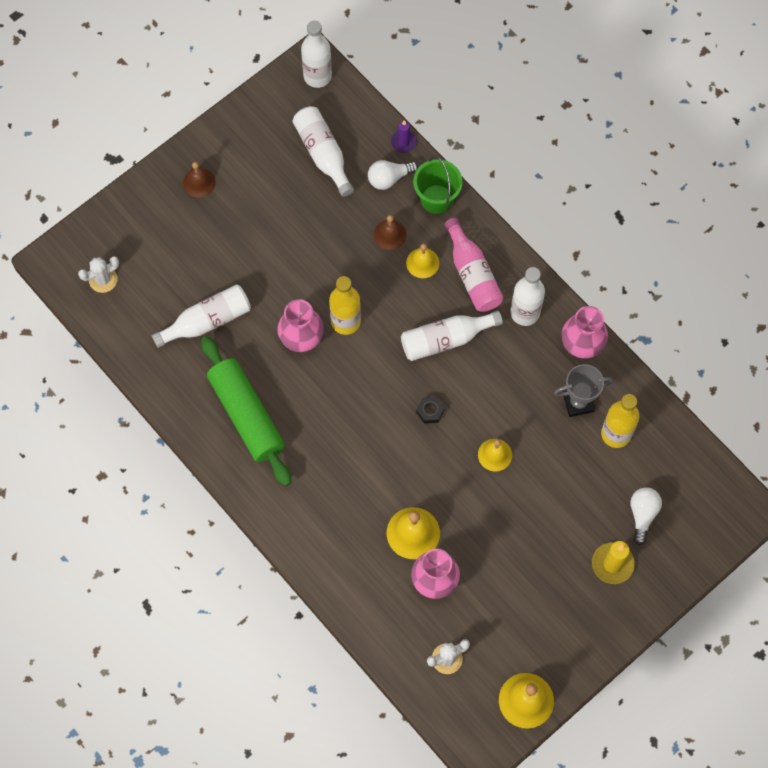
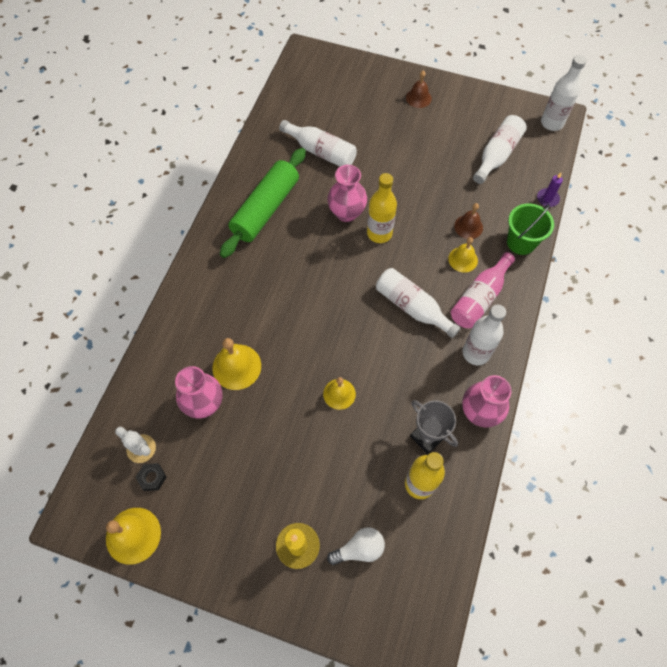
camera: 60 degrees right, 5 degrees down
(103, 279) = (311, 83): white cactus -> none
(389, 178) = (512, 204): white light bulb -> none
(430, 411) = (345, 326): black nut -> black nut (152, 478)

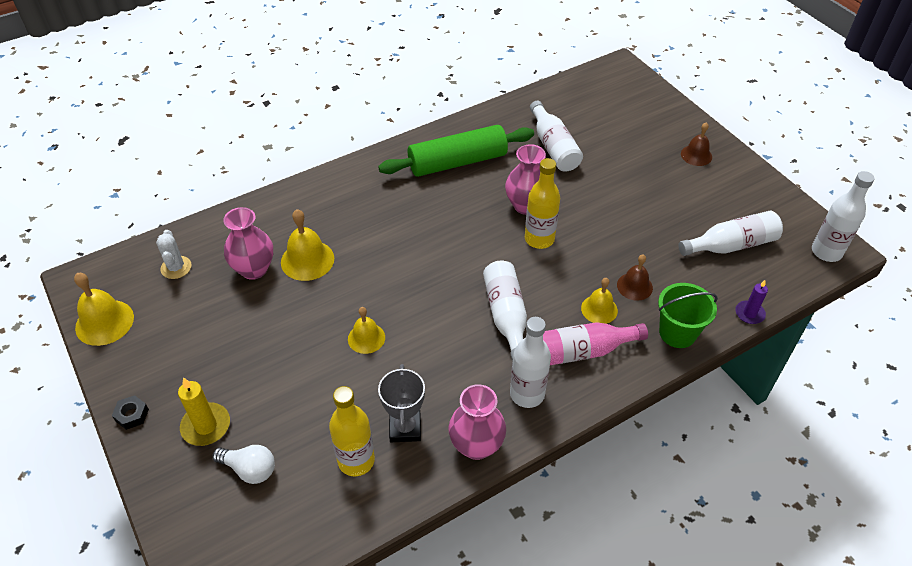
camera: 40 degrees right, 15 degrees down
(152, 478) = (161, 293): black nut -> black nut (132, 415)

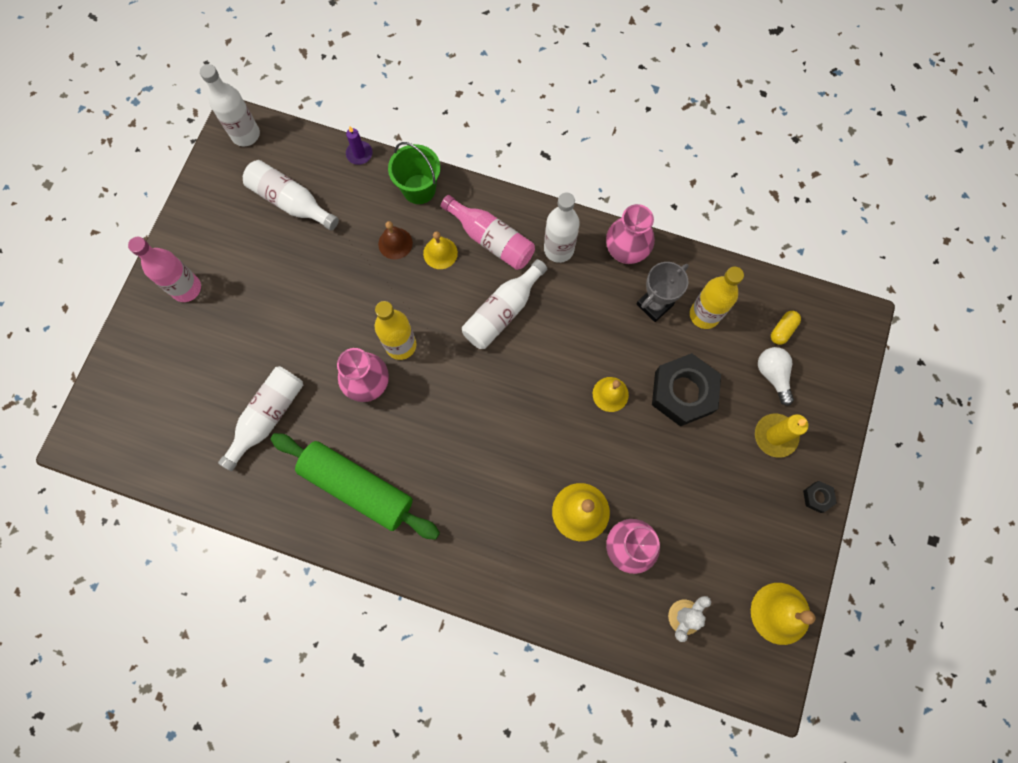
camera: 130 degrees left, 25 degrees up
(275, 515) = (782, 330): none -> yellow capsule
(312, 388) = (683, 392): none -> black nut
(696, 155) = (186, 288): brown bell -> pink bottle

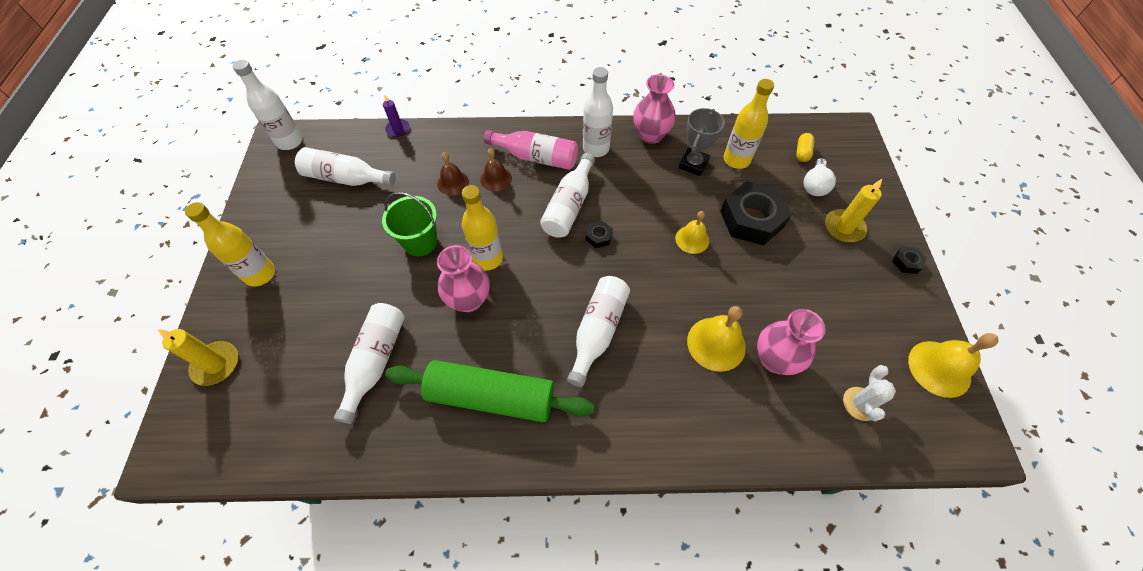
camera: 20 degrees left, 15 degrees down
(132, 370) = (216, 364): none -> yellow candle
(186, 288) = (260, 274): pink bottle -> yellow bottle
(419, 189) = (459, 139): green bucket -> green bucket (420, 242)
(440, 253) = (496, 179): yellow bell -> brown bell
(476, 459) = (598, 331): none -> white bottle
(518, 358) = (599, 237): none -> black nut
(772, 375) = (814, 185): white light bulb -> white light bulb turned 120 degrees counterclockwise

